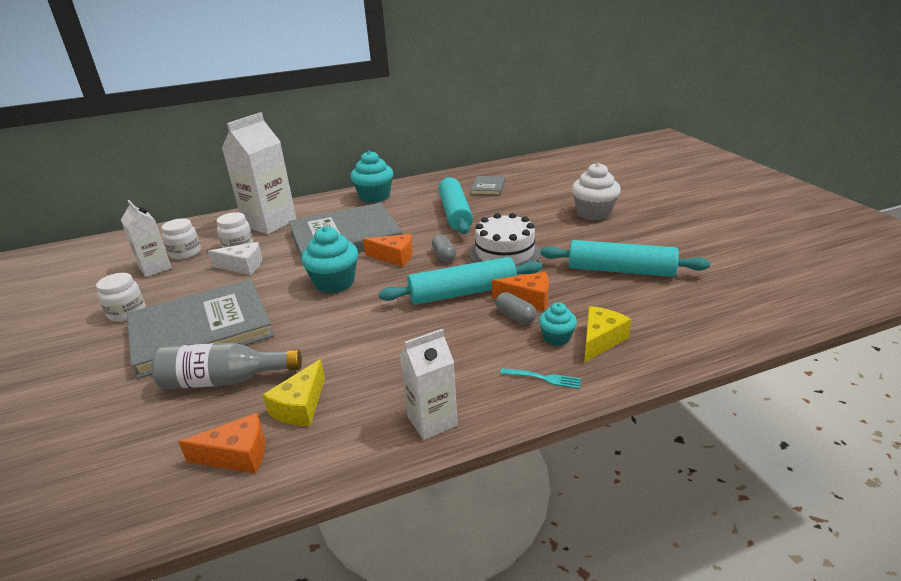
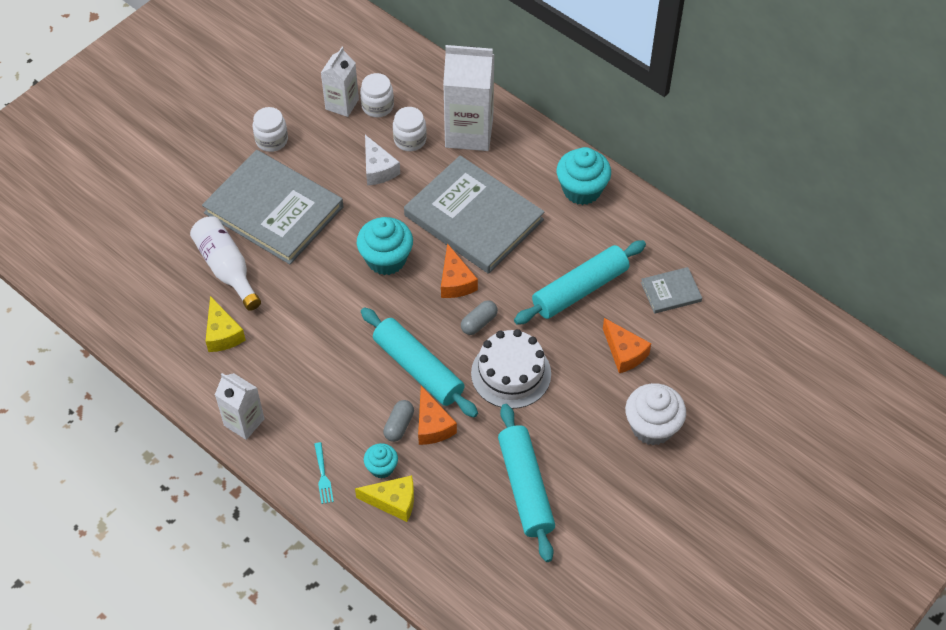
camera: 60 degrees right, 25 degrees up
(224, 380) = (227, 268): grey bottle -> white bottle
(237, 455) = (165, 326): orange cheese -> orange cheese (624, 352)
(300, 406) = (222, 333): yellow cheese -> yellow cheese turned 105 degrees counterclockwise

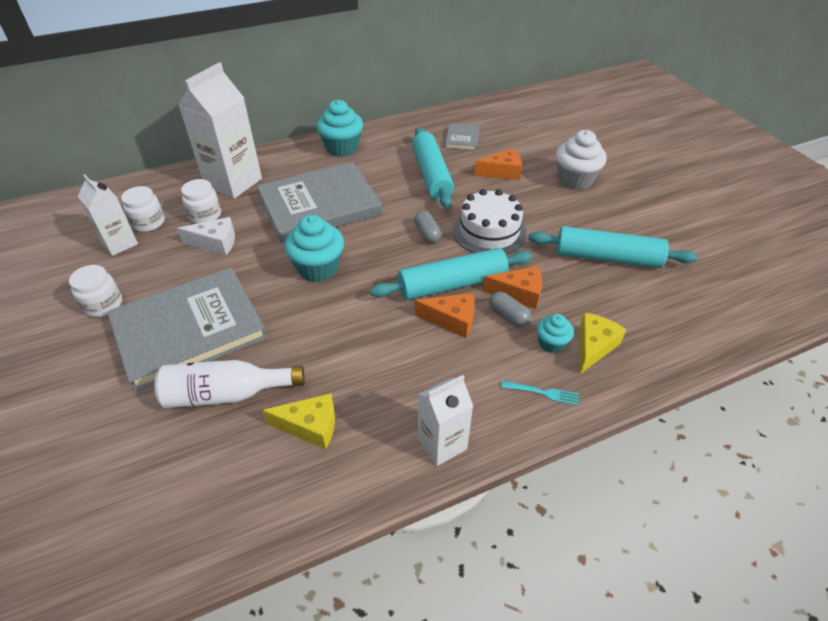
camera: 65 degrees left, 10 degrees down
(455, 281) = (375, 234): orange cheese -> orange cheese (452, 320)

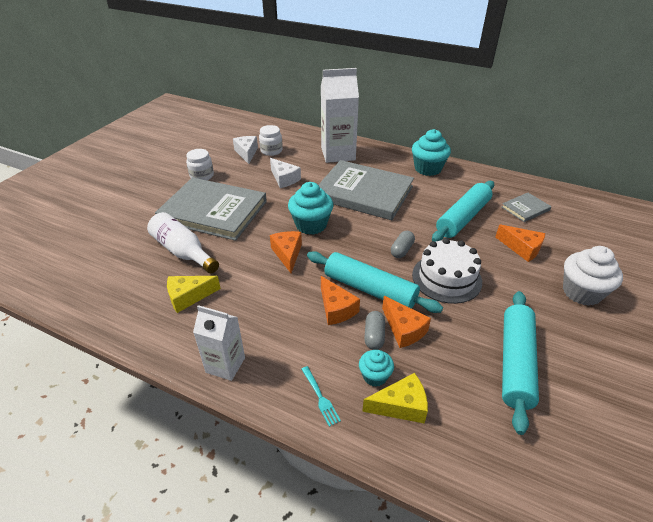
camera: 50 degrees right, 5 degrees down
(120, 243) = (246, 153): white carton -> white cheese
(205, 215) = (300, 162): white jar -> none
(310, 426) = (188, 297): yellow cheese -> yellow cheese turned 105 degrees clockwise
(339, 310) = (287, 254): none -> orange cheese
(607, 258) = (515, 363): turquoise rolling pin -> turquoise rolling pin turned 45 degrees clockwise

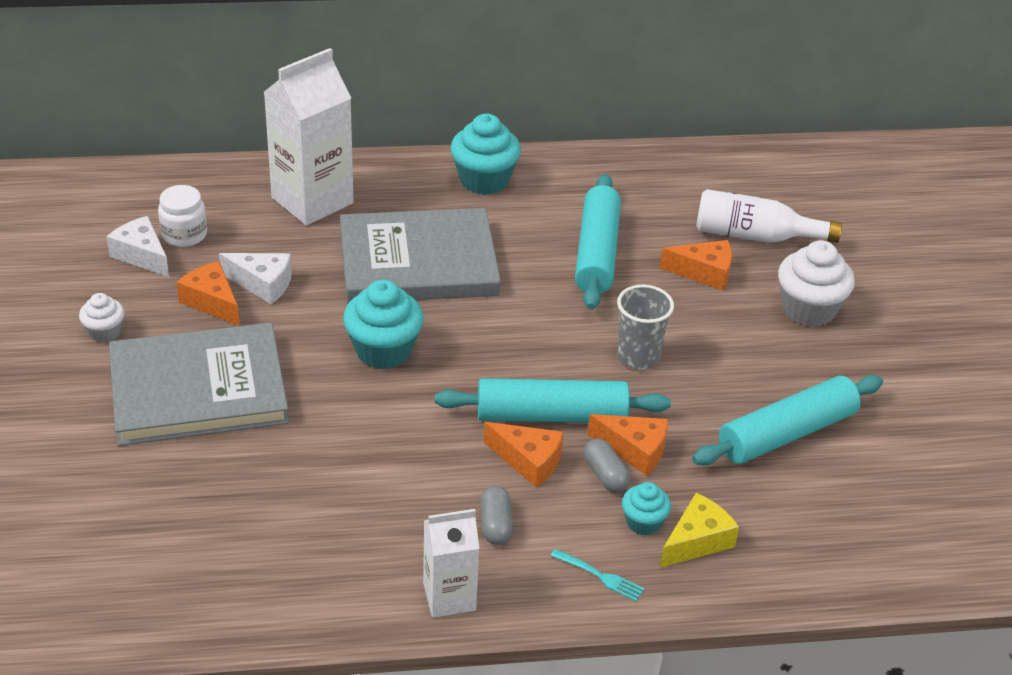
camera: 35 degrees left, 0 degrees up
(183, 252) = (221, 476): white bottle -> white bottle (755, 236)
(188, 297) = (305, 537): yellow cheese -> none
(202, 176) = (104, 332): white jar -> white cupcake
(287, 254) = (390, 412): orange cheese -> orange cheese (212, 302)
(402, 250) = (549, 339): grey capsule -> grey capsule (496, 525)
(446, 278) = (638, 357): white cake -> grey cup
(515, 363) = (786, 433): turquoise rolling pin -> turquoise rolling pin turned 75 degrees clockwise
(525, 208) = (671, 204): grey book -> none

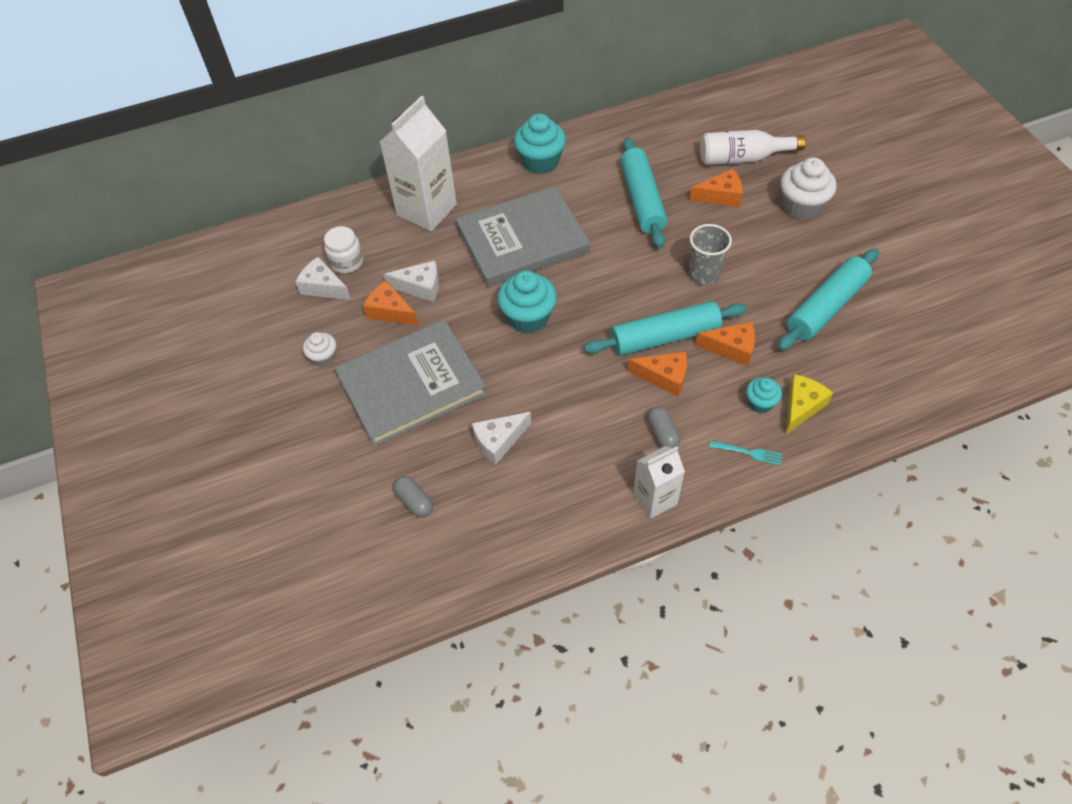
camera: 10 degrees left, 15 degrees up
(278, 480) = (499, 441): none -> white cheese
(605, 475) = (720, 373): grey capsule -> grey capsule (414, 501)

